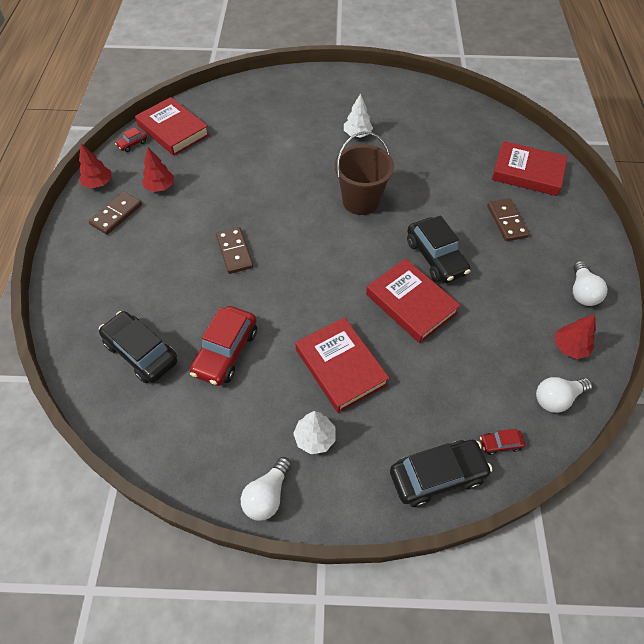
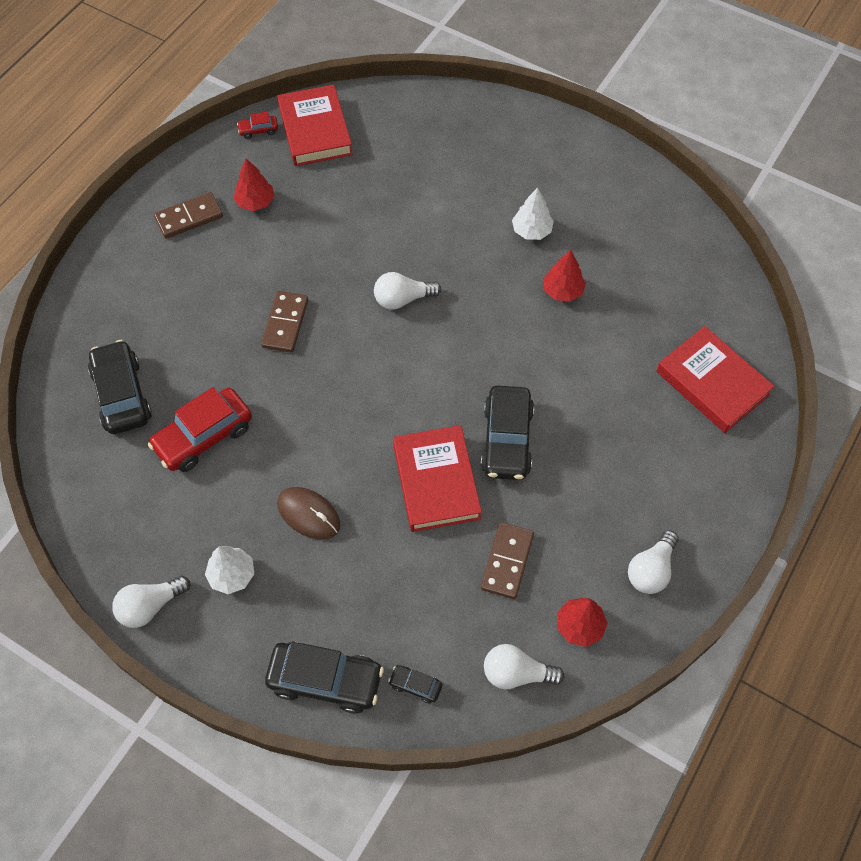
camera: 30 degrees right, 5 degrees up
(98, 183) = (193, 168): red tree -> red tree (562, 291)
(305, 204) = (402, 299): none -> white light bulb
(340, 367) = (308, 514): red book -> brown mouse
(361, 201) = (470, 325): brown bucket -> none
(500, 444) = (415, 685): red car -> black car
(506, 221) = (630, 436): brown domino -> brown domino (507, 561)

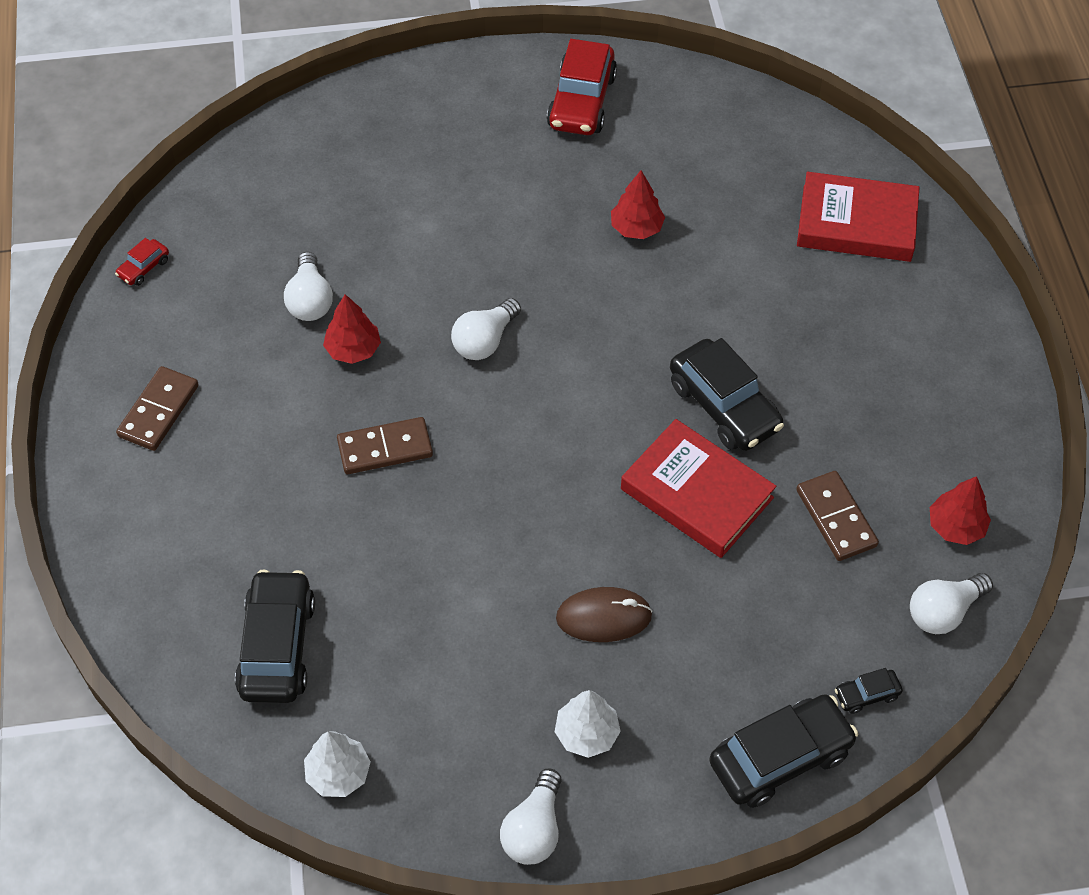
camera: 40 degrees left, 5 degrees down
(122, 395) = (277, 646): black car -> black car turned 60 degrees clockwise
(204, 436) = (415, 622): red car -> red car (581, 101)
(255, 202) = (220, 346): red tree -> red tree (353, 349)
(285, 323) = (385, 448): brown domino -> brown domino turned 75 degrees counterclockwise
(315, 130) = (210, 228): red book -> none
(531, 231) = (548, 189): white tree -> white tree (338, 773)
(651, 570) = (966, 430): white light bulb -> white light bulb (310, 300)

